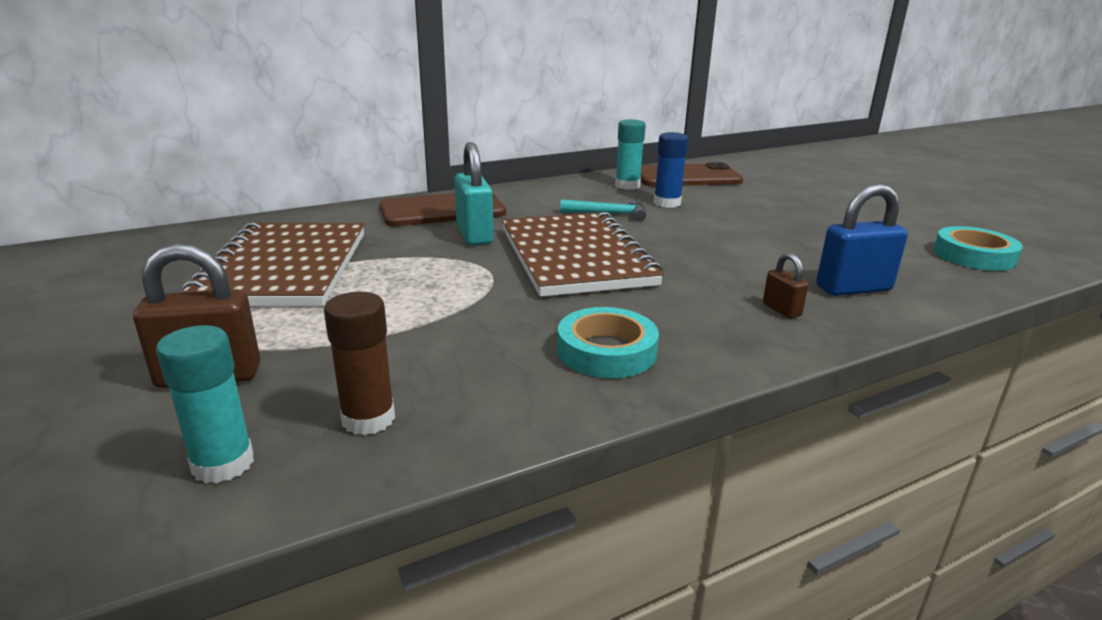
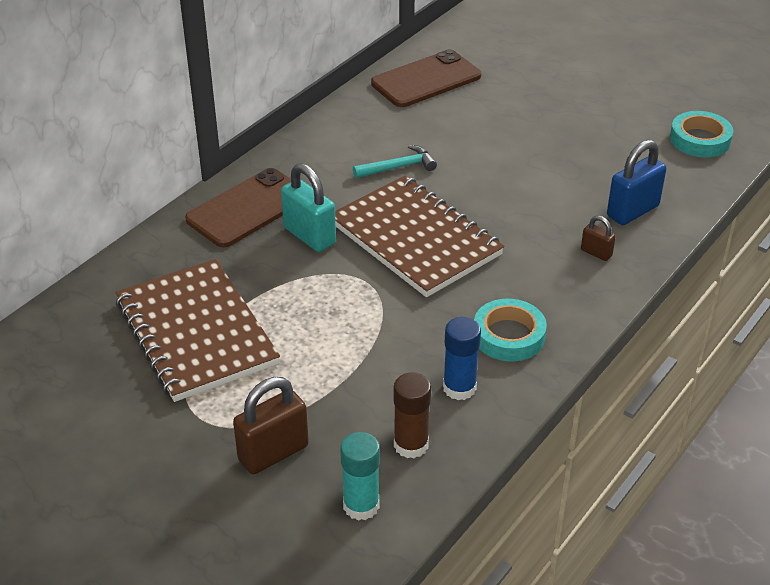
camera: 25 degrees left, 15 degrees up
(627, 185) = (382, 113): turquoise glue stick -> none
(667, 203) = (436, 133): blue glue stick -> blue glue stick (459, 388)

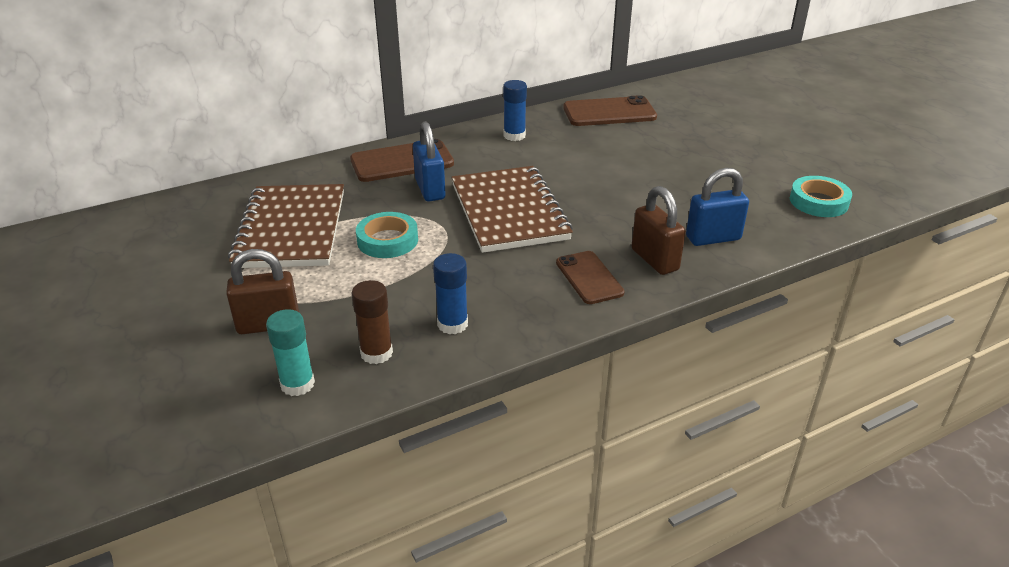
camera: 25 degrees right, 5 degrees down
(309, 236) = (430, 190): turquoise padlock -> blue padlock
(346, 138) = (514, 136): none -> blue glue stick
(399, 167) = (538, 162): turquoise hammer -> none
(509, 335) = (527, 298): turquoise tape -> turquoise tape (387, 240)
(550, 293) = (589, 278): none -> brown phone
(596, 253) = (654, 260): brown padlock -> brown padlock, size x1.89

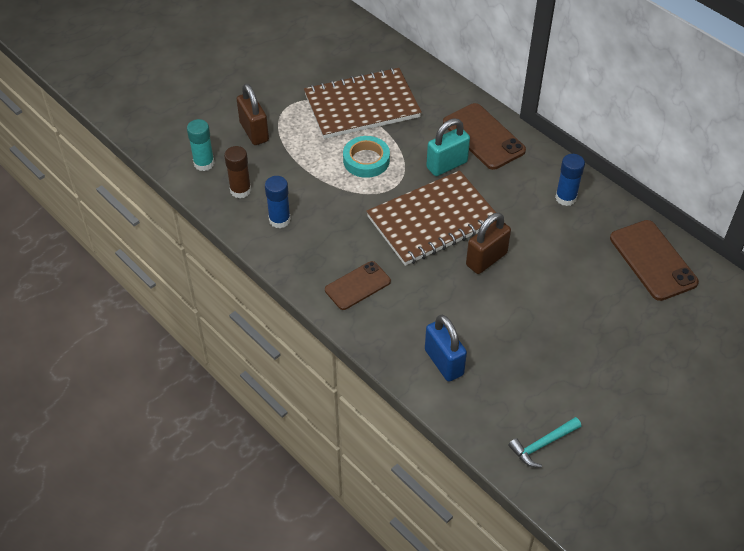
camera: 75 degrees right, 15 degrees up
(430, 190) = (446, 165): blue padlock -> turquoise padlock
(654, 260) = (396, 324): brown padlock -> brown padlock (486, 259)
(818, 202) = (542, 445): turquoise tape -> turquoise hammer

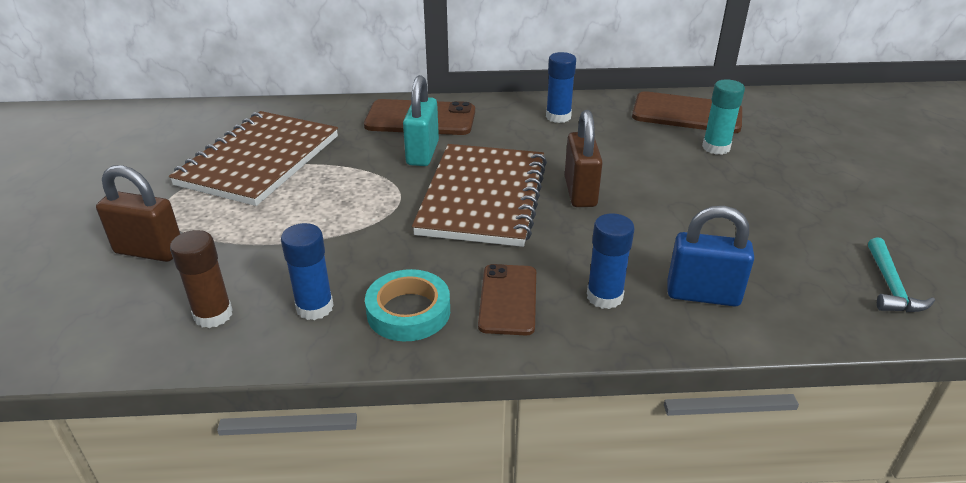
camera: 50 degrees left, 15 degrees down
(204, 163) = (113, 323): turquoise glue stick -> turquoise glue stick (716, 147)
(366, 160) = (334, 195): turquoise tape -> turquoise tape (408, 311)
(399, 322) = (604, 296): none -> blue glue stick

